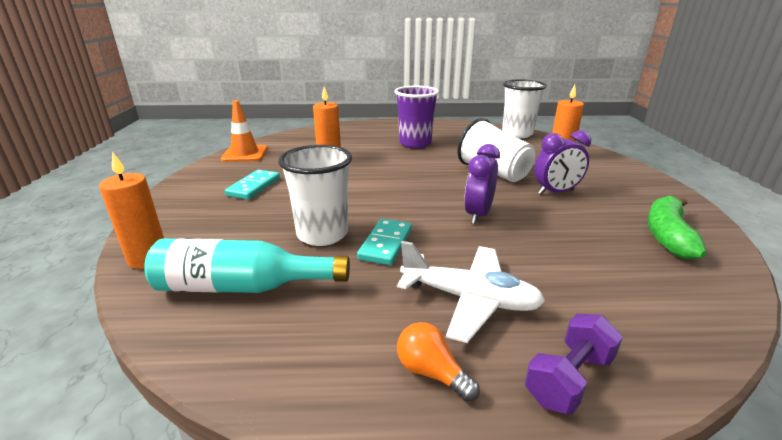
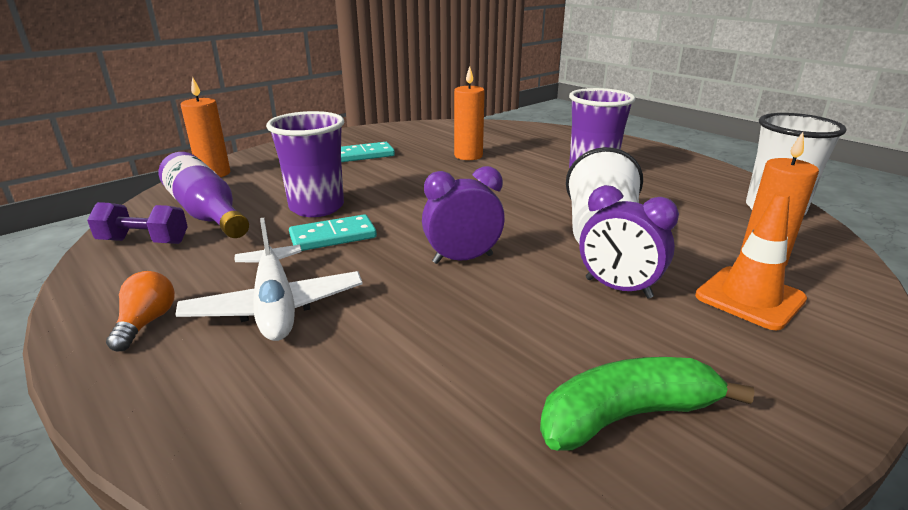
camera: 50 degrees right, 0 degrees up
(242, 286) = (206, 213): turquoise bottle -> purple bottle
(245, 154) = (418, 129): orange traffic cone -> orange traffic cone (749, 298)
(322, 234) = (317, 207): white cup -> purple cup
(568, 378) = (180, 399): purple dumbbell -> purple dumbbell (144, 241)

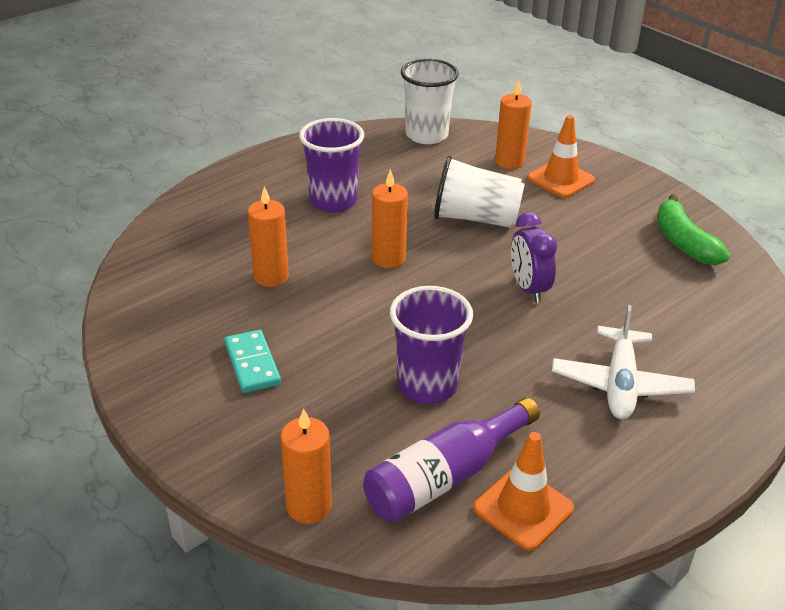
camera: 90 degrees left, 10 degrees up
(144, 241) = (523, 508): purple dumbbell -> orange traffic cone
(146, 323) = (660, 454): orange light bulb -> none
(275, 306) = (620, 384): white plane -> white plane turned 120 degrees clockwise
(333, 236) = (496, 366): turquoise domino -> none
(504, 193) = (388, 258): none -> orange candle
(618, 288) = (559, 224): purple clock -> none

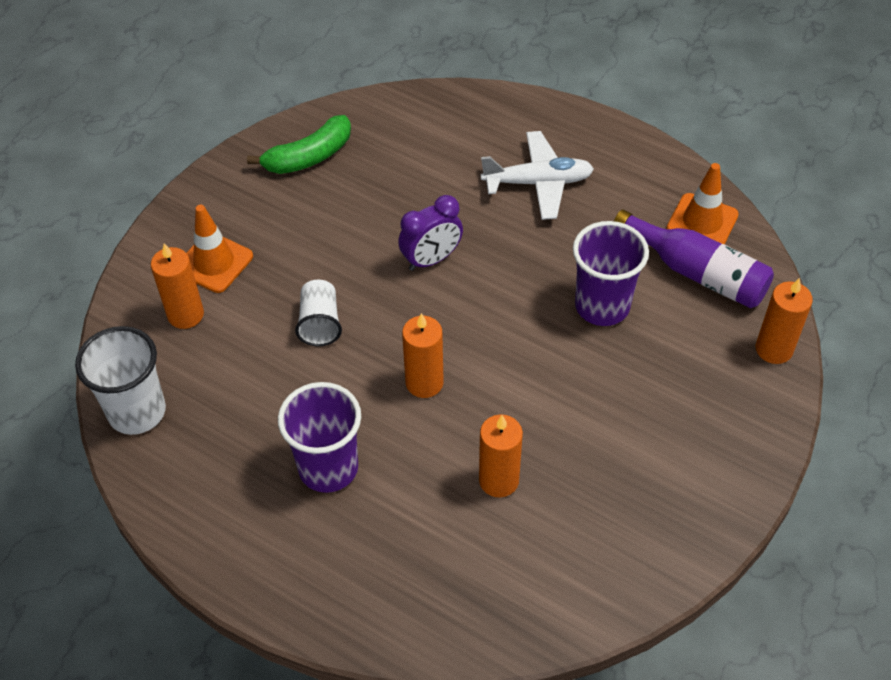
camera: 105 degrees left, 15 degrees up
(252, 364) = (639, 447): turquoise domino -> none
(475, 218) = (320, 323): white cup -> white cup, size x0.63

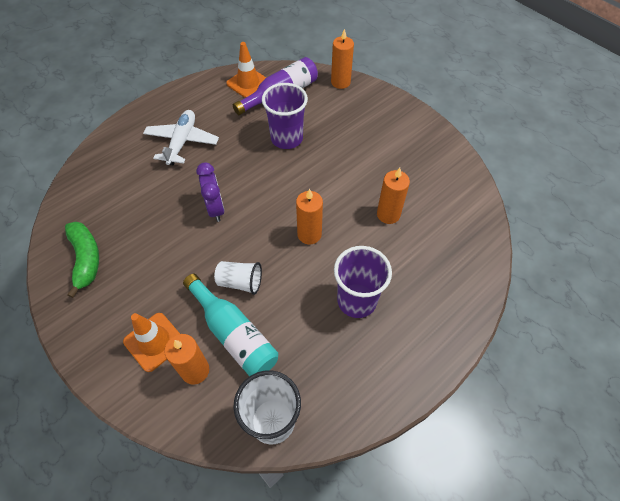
camera: 75 degrees left, 5 degrees up
(243, 339) = (234, 334): none -> turquoise bottle

